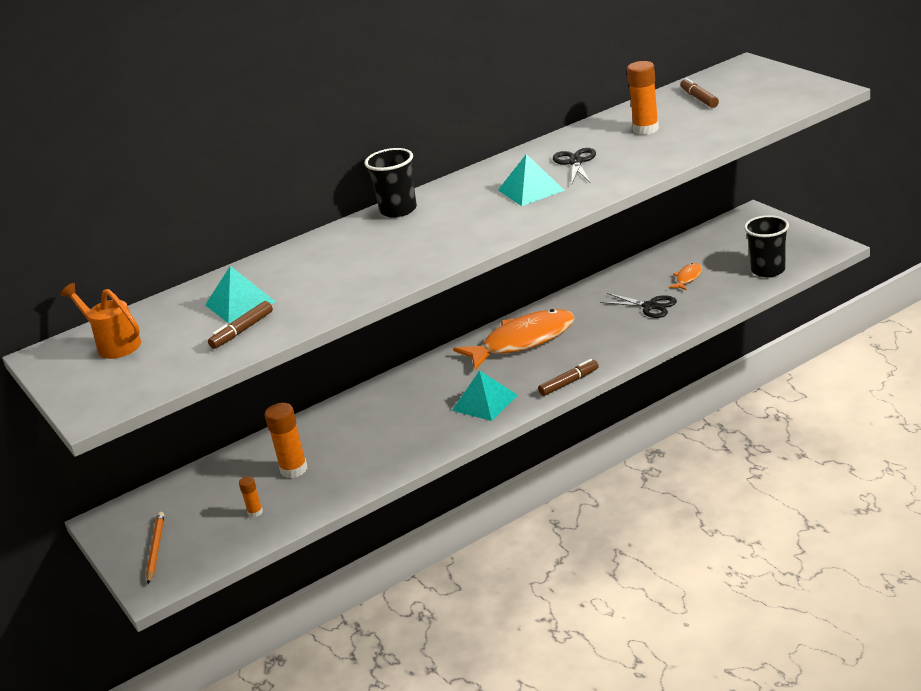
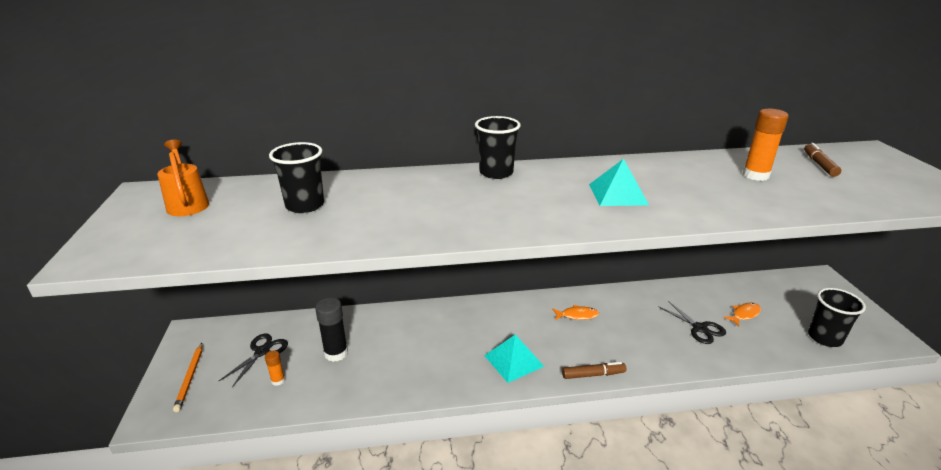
camera: 20 degrees right, 0 degrees up
(155, 549) = (190, 378): orange pencil -> orange pencil turned 150 degrees clockwise
(240, 303) = (305, 205): turquoise pyramid -> black cup
(242, 331) = (275, 231): brown marker -> none
(294, 469) = (336, 353): orange glue stick -> black glue stick
(523, 341) = (577, 315): orange fish -> orange fish, size x0.42
(575, 162) = (673, 183): black scissors -> black scissors (262, 352)

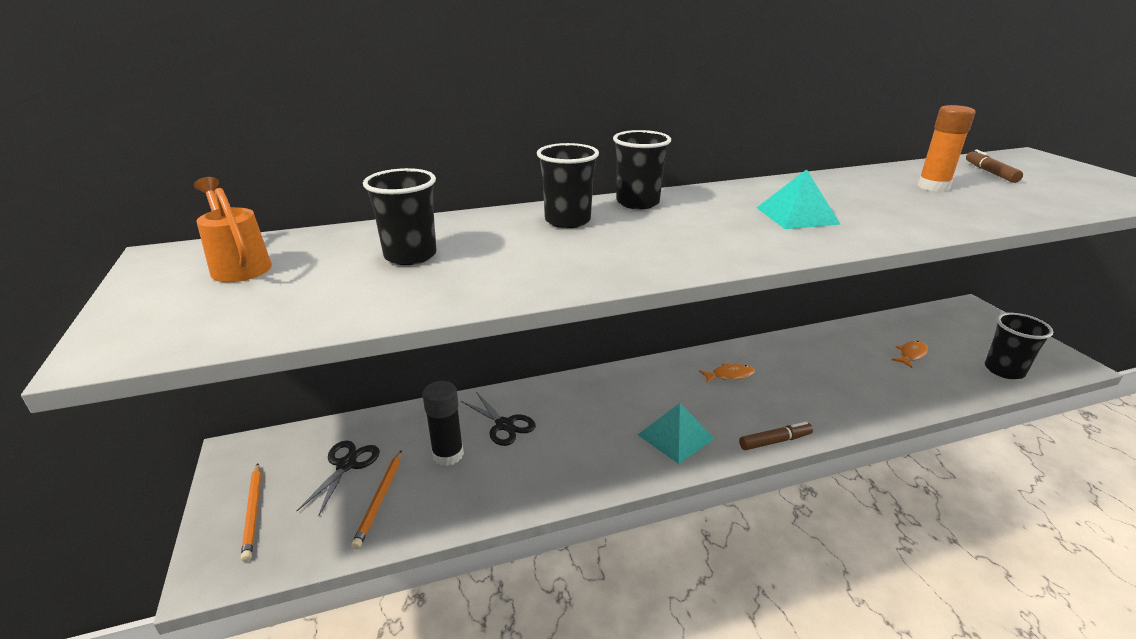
camera: 10 degrees left, 0 degrees up
(278, 380) = (380, 499): orange glue stick -> orange pencil
(433, 185) = (567, 221): none -> black cup
(699, 328) = (870, 375): black scissors -> black scissors (504, 425)

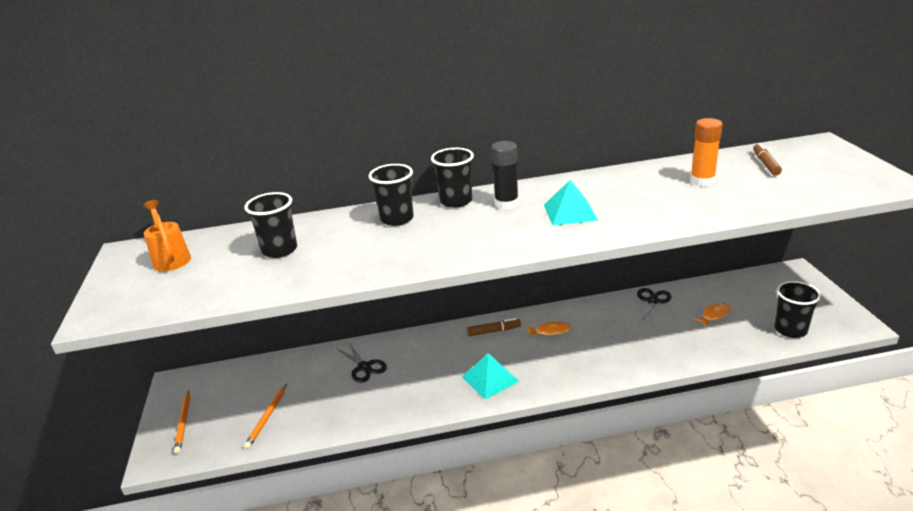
camera: 10 degrees right, 0 degrees up
(346, 465) = (248, 393): black scissors -> black scissors (652, 301)
(448, 454) = (319, 388): black glue stick -> black glue stick (506, 204)
(775, 441) = (566, 384): brown marker -> brown marker (494, 331)

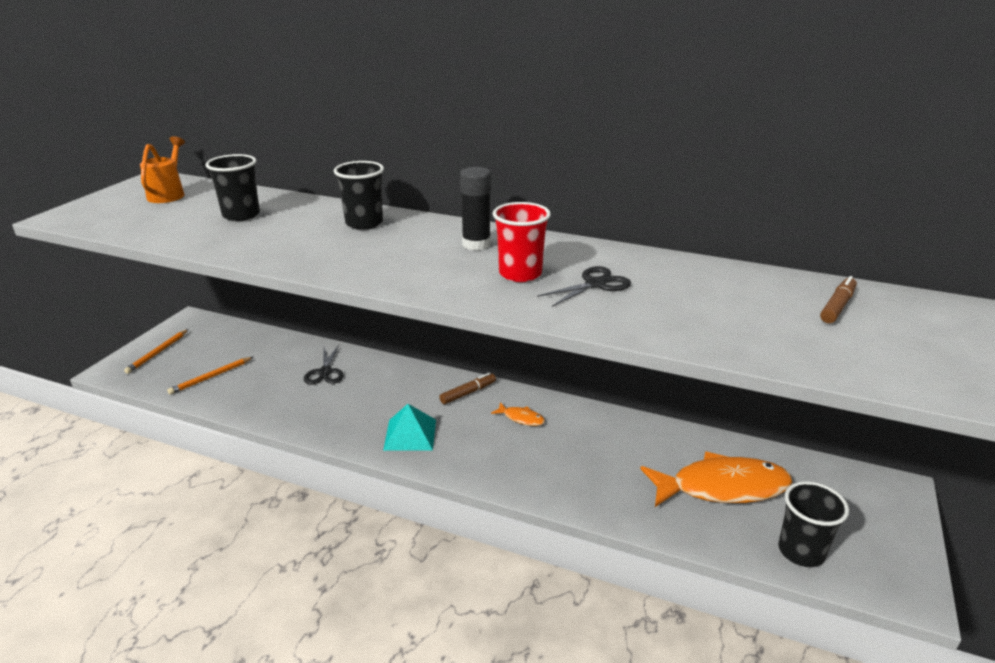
camera: 30 degrees right, 0 degrees up
(456, 201) = (437, 226): black cup -> none
(494, 331) = (468, 393): brown marker -> brown marker turned 60 degrees counterclockwise
(570, 212) = (520, 274): turquoise pyramid -> red cup
(652, 301) = (666, 439): black scissors -> black scissors (595, 284)
(702, 181) = (720, 296): orange glue stick -> none
(714, 315) = (722, 487): orange fish -> orange fish, size x2.36

